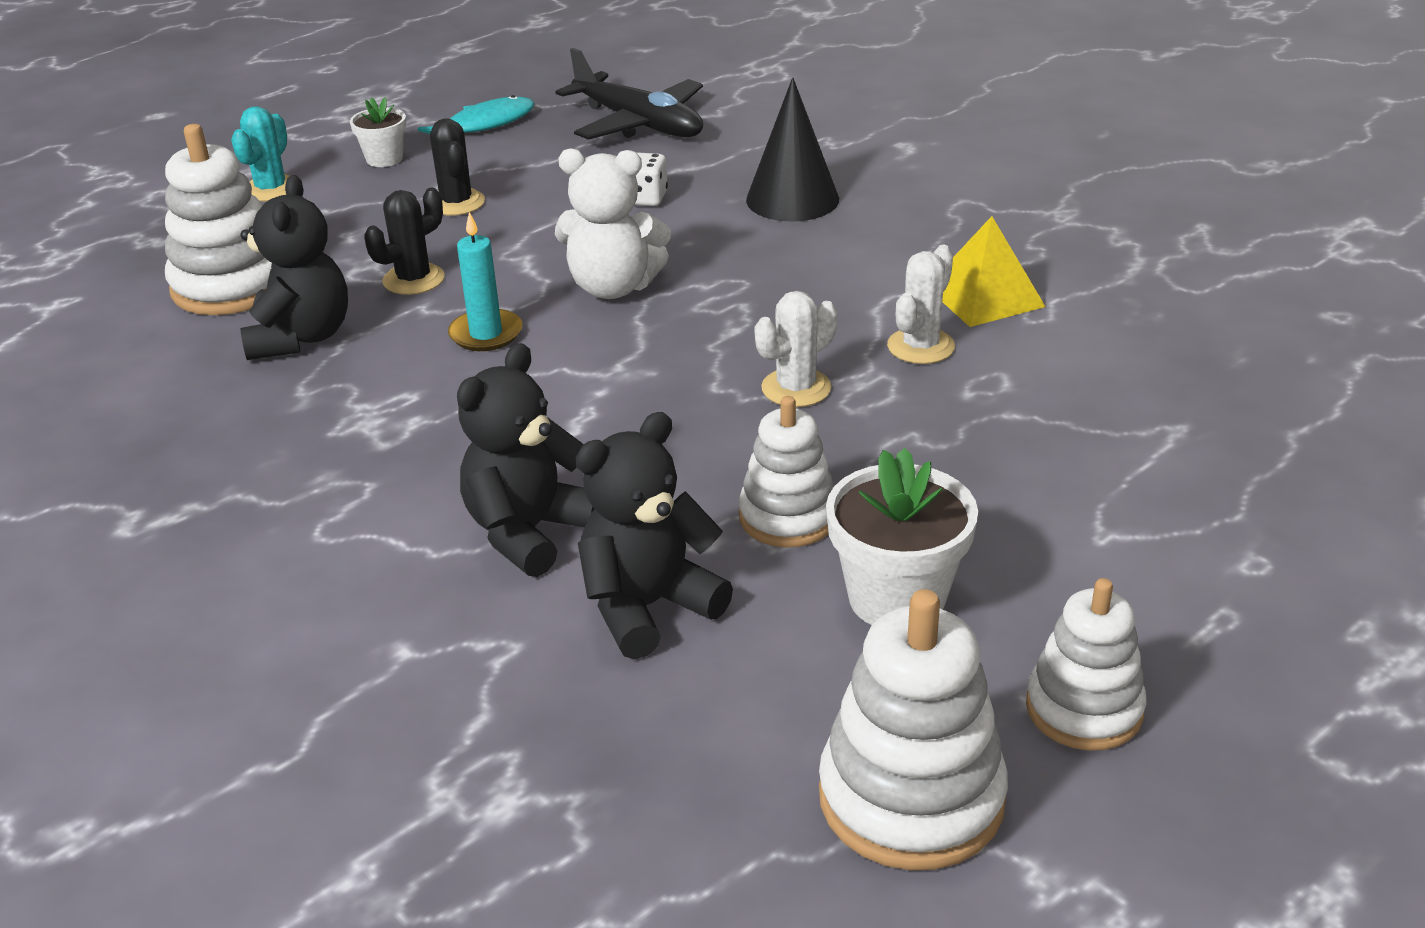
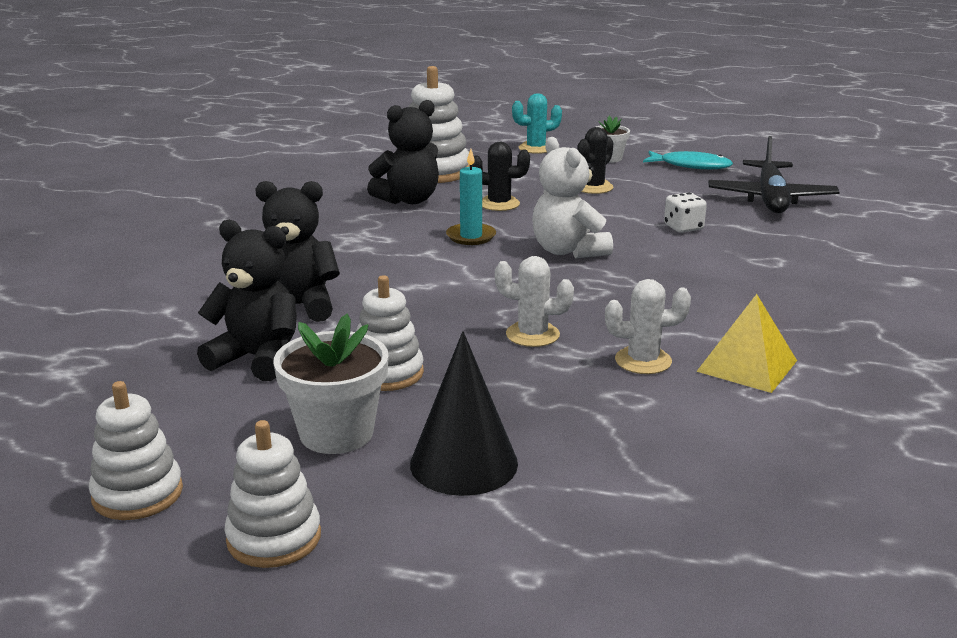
camera: 55 degrees right, 10 degrees down
(792, 199) = (762, 267): black cone -> black cone (463, 463)
(911, 798) = (137, 494): white stacking toy -> white stacking toy, size x0.66

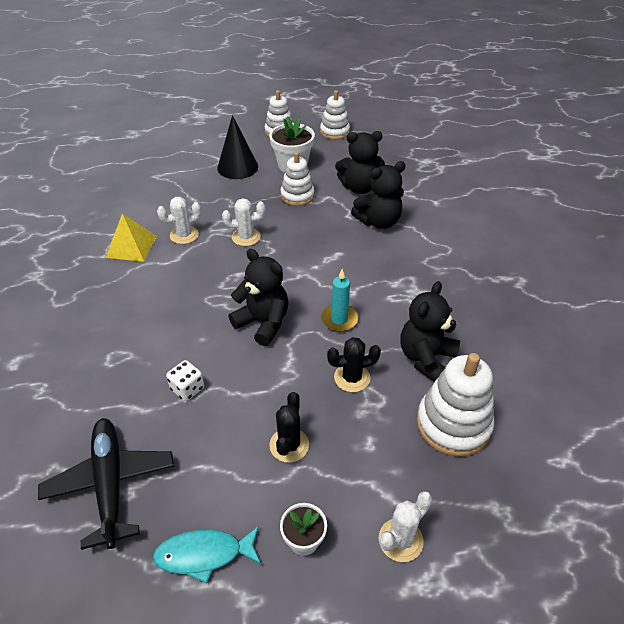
camera: 155 degrees right, 20 degrees up
(536, 148) = (400, 540): turquoise cactus -> white cactus
(568, 251) = (263, 323): white teddy bear -> black teddy bear

